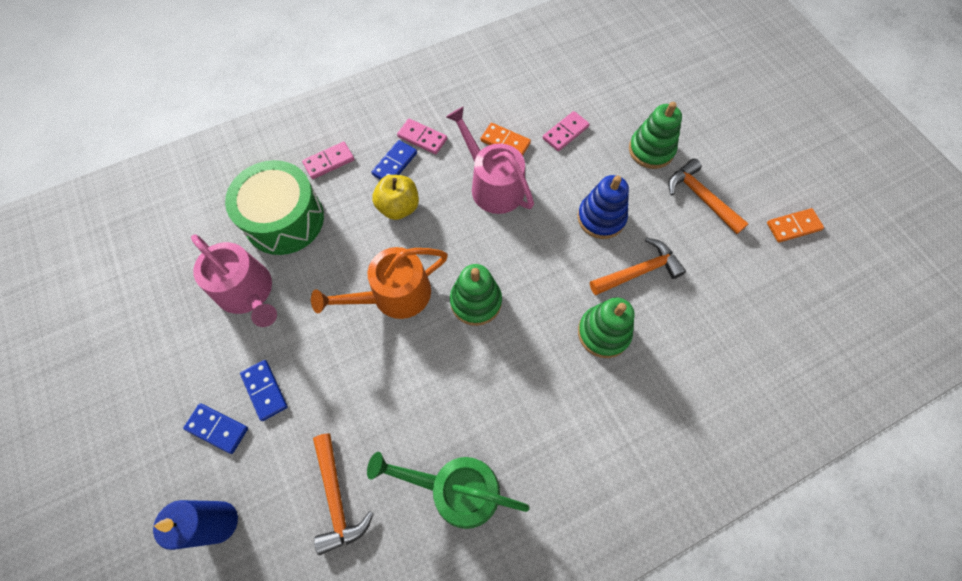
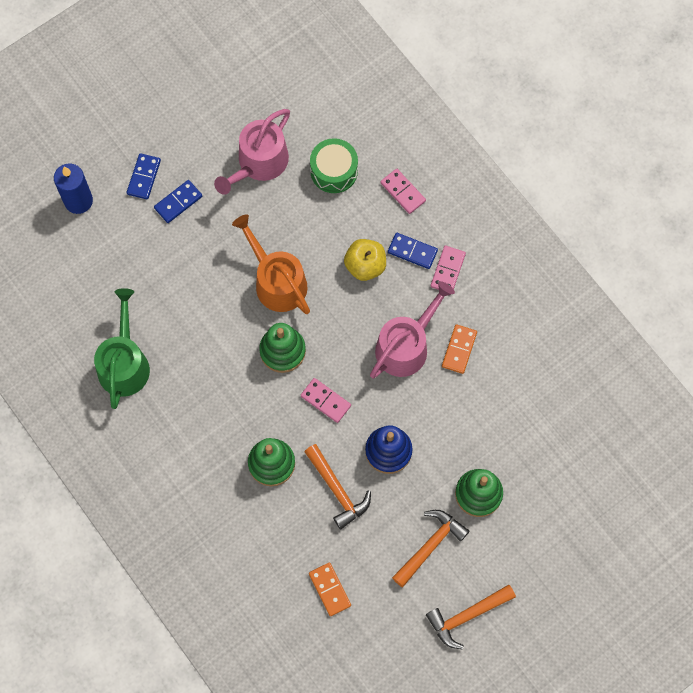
camera: 80 degrees right, 5 degrees up
(284, 219) = (334, 171): green drum -> green drum, size x0.66
(337, 498) = (105, 278): orange hammer -> orange hammer (466, 616)
(565, 132) = (483, 406): pink domino -> pink domino (325, 401)
(793, 226) = (413, 637): orange domino -> orange domino (330, 589)

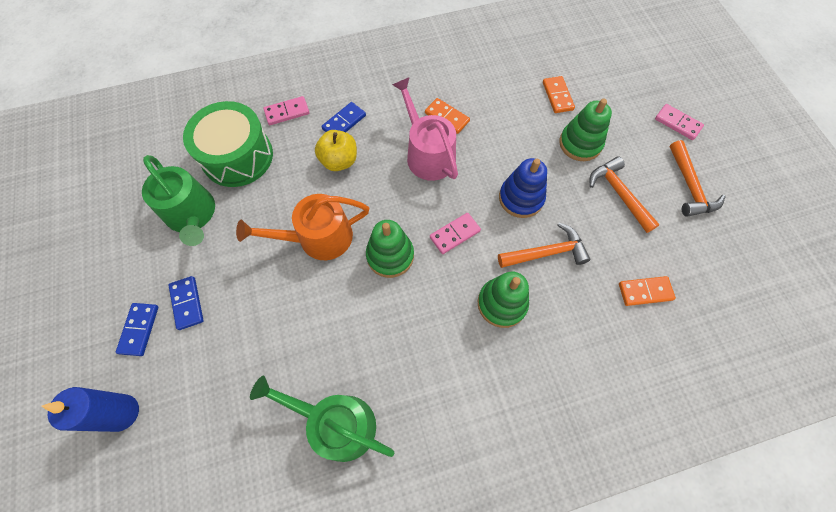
camera: 70 degrees left, 5 degrees down
(144, 177) = (139, 329): blue domino -> blue domino turned 60 degrees clockwise
(259, 163) = (192, 215): pink watering can -> green watering can
(334, 171) = (237, 156): green drum -> green drum, size x1.52
(447, 270) = (373, 103): pink domino -> pink domino (677, 123)
(534, 455) = (557, 96): none -> orange domino

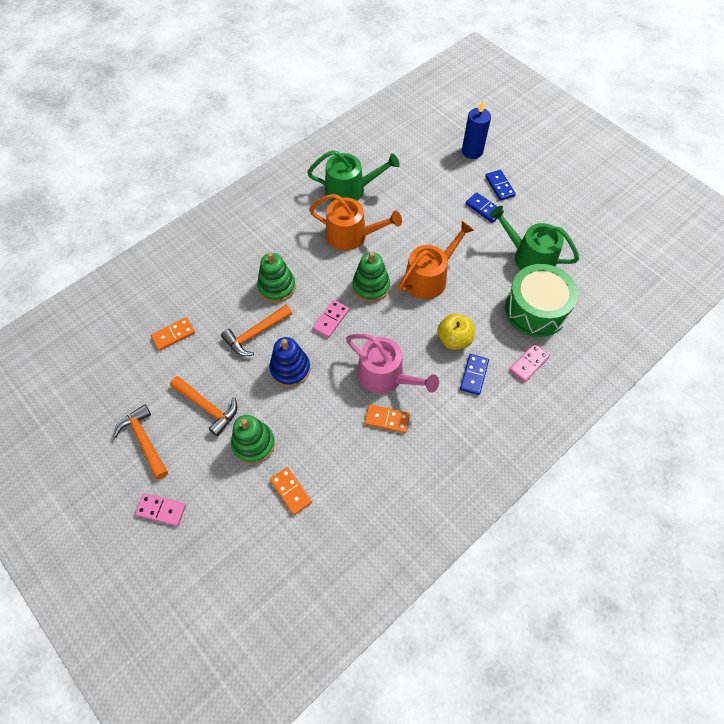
camera: 155 degrees right, 5 degrees down
(375, 339) = (351, 235): none -> orange watering can

